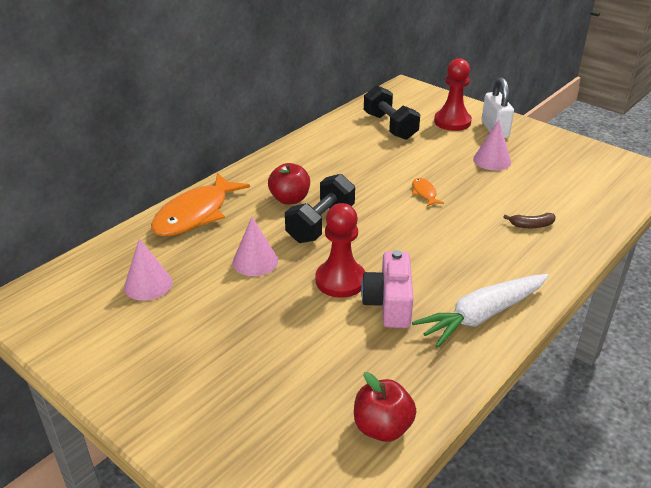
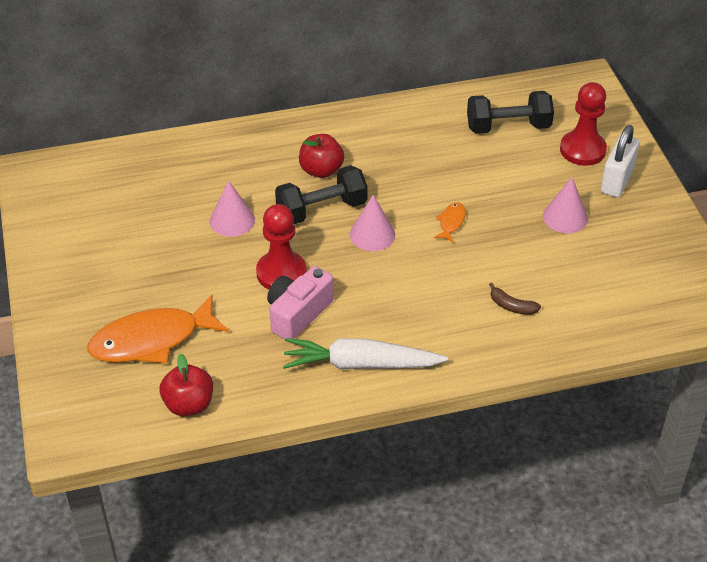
camera: 35 degrees right, 10 degrees up
(148, 284) = (134, 201): pink cone -> pink cone (372, 234)
(195, 214) = (227, 148): orange fish -> orange fish (151, 340)
(390, 126) = (508, 127): black dumbbell -> black dumbbell turned 75 degrees clockwise

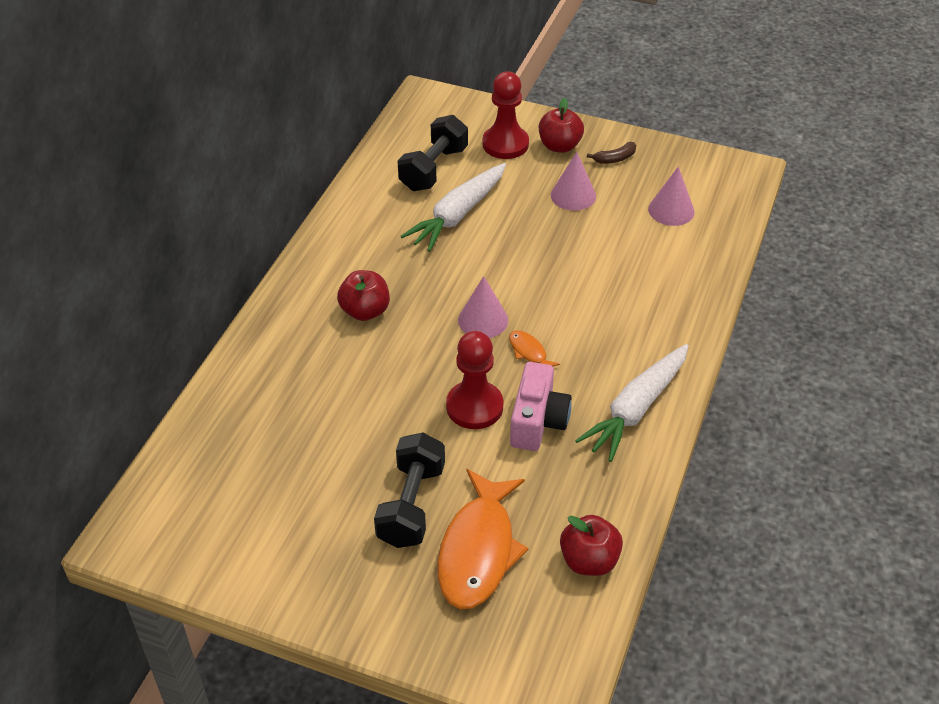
camera: 55 degrees left, 0 degrees up
(232, 220) = (369, 408): pink cone -> pink cone (671, 210)
(298, 314) = (538, 421): pink camera -> pink camera turned 150 degrees counterclockwise
(321, 210) = (418, 337): black dumbbell -> black dumbbell (411, 505)
(451, 222) = (516, 263): orange fish -> orange fish (529, 352)
(470, 165) = (457, 215): none -> white carrot
(512, 306) = (647, 279): brown banana -> brown banana (615, 158)
(616, 181) = (559, 146): white padlock -> red apple

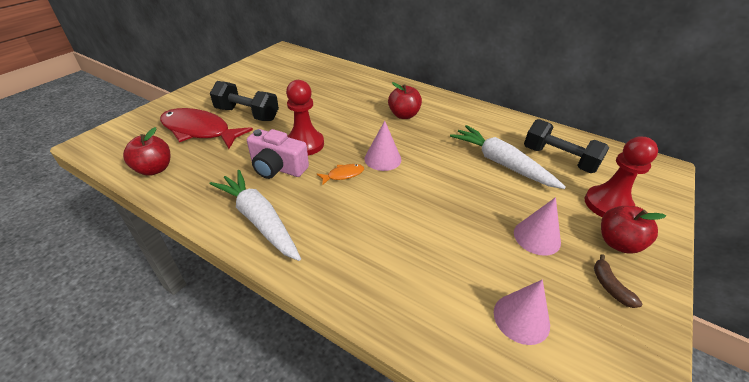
camera: 100 degrees right, 5 degrees down
(478, 550) = (200, 131): orange fish -> red fish

